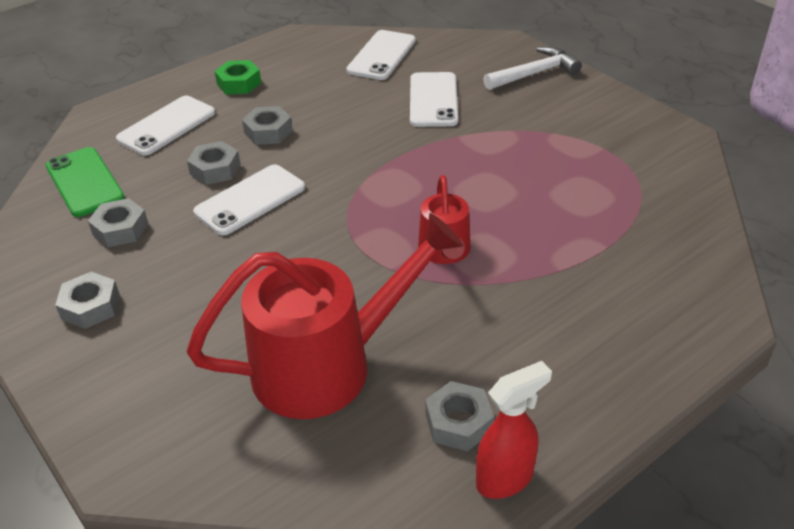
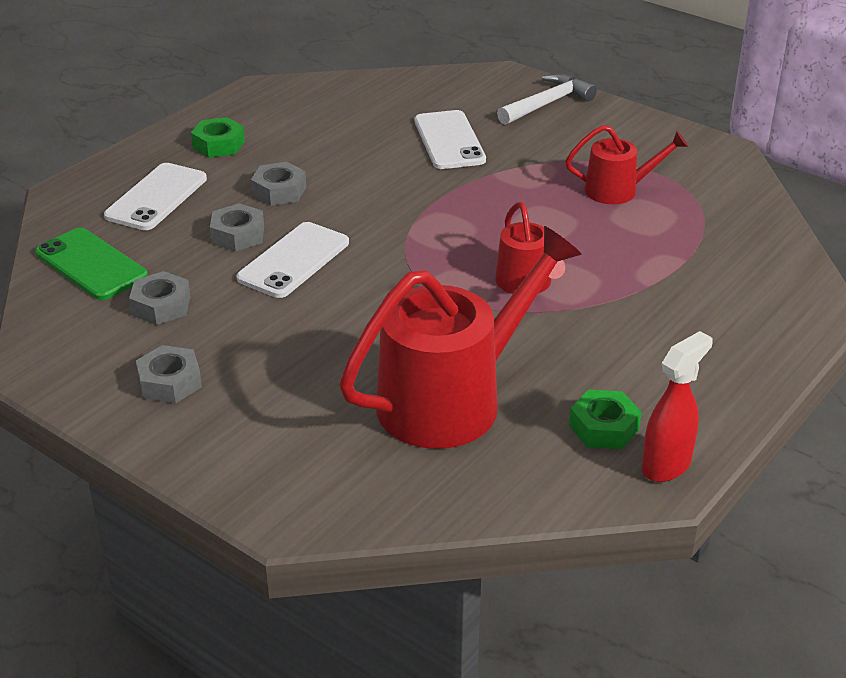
camera: 15 degrees left, 5 degrees down
(381, 55) = (370, 100): white phone -> none
(458, 422) = (603, 427): grey nut -> green nut
(568, 166) = (619, 190): none -> red watering can

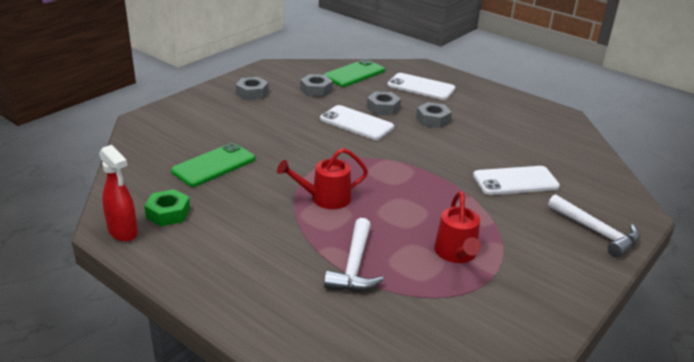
camera: 90 degrees right, 5 degrees down
(218, 145) = (484, 102): green nut -> none
(453, 398) = (214, 165): red watering can -> green phone
(667, 259) = (354, 265): none -> white hammer

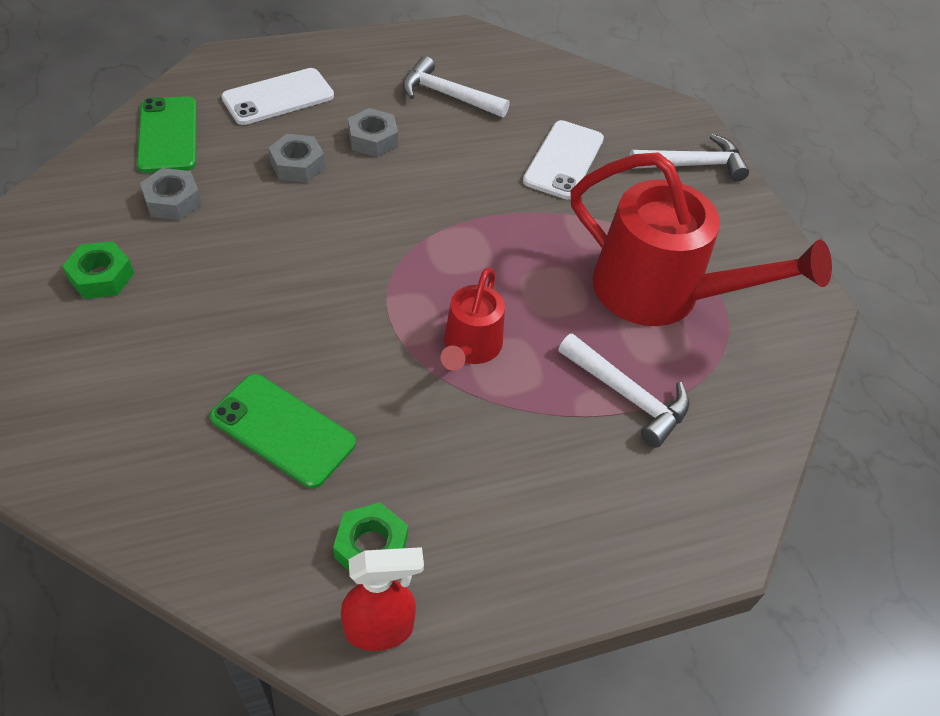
camera: 60 degrees left, 20 degrees up
(214, 165) = (283, 430): green phone -> green phone turned 45 degrees counterclockwise
(252, 93) = (101, 277): grey nut -> green nut
(356, 123) = (311, 213): white phone -> none
(456, 254) = (661, 293): red watering can -> red watering can, size x1.92
(503, 128) = (448, 95): none -> white hammer

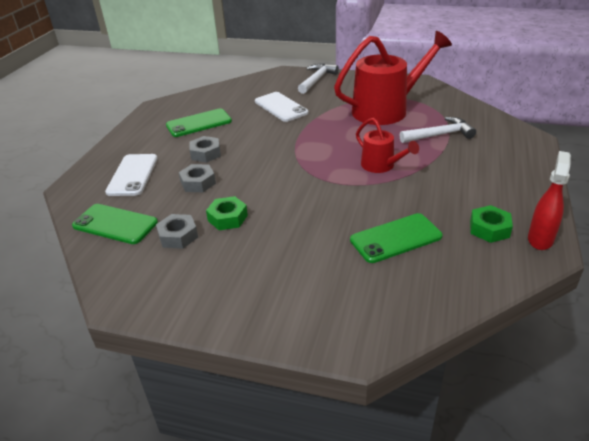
camera: 50 degrees left, 15 degrees down
(101, 277) = (216, 282): green nut -> green nut (227, 218)
(448, 95) = (199, 123): white hammer -> green phone

